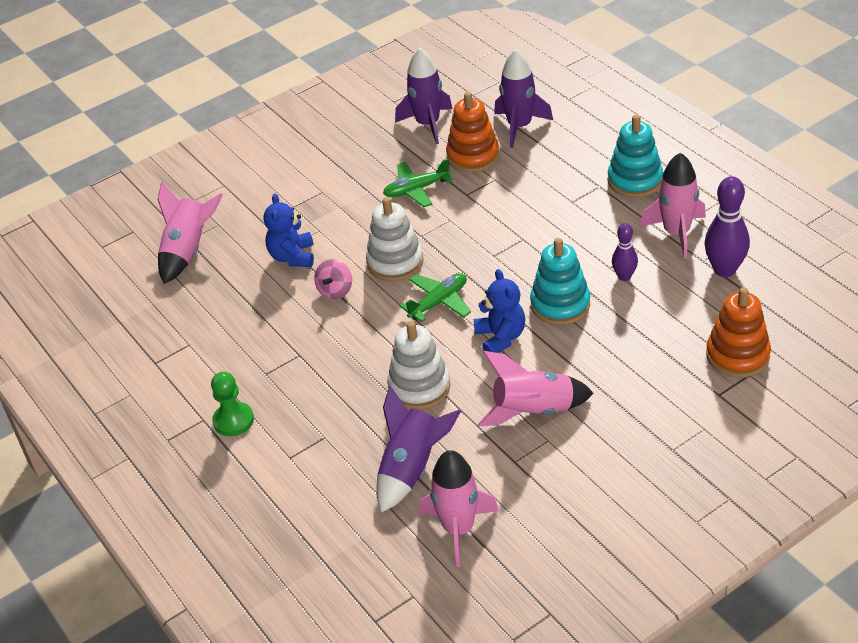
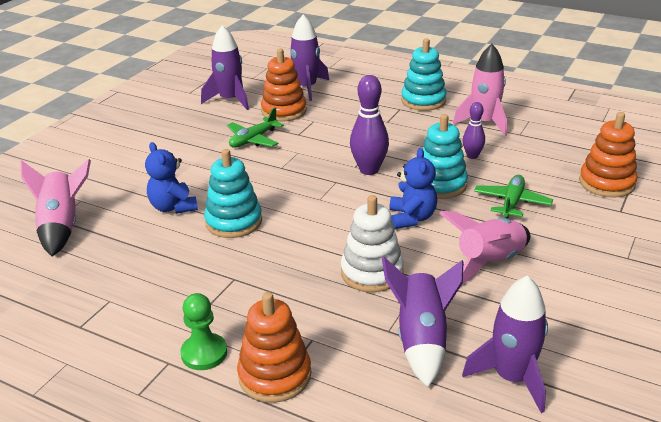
camera: 30 degrees left, 10 degrees down
(274, 459) = (275, 375): none -> orange stacking toy
(335, 291) = (234, 222): pink spinning top -> turquoise stacking toy
(395, 262) = (274, 189): white stacking toy -> none
(439, 302) = (336, 207): green plane -> green plane (512, 203)
(458, 529) = (512, 378): pink rocket -> purple rocket
(501, 337) = (412, 218): blue teddy bear -> blue teddy bear turned 45 degrees clockwise
(725, 270) = (541, 136): purple bowling pin -> purple bowling pin (369, 170)

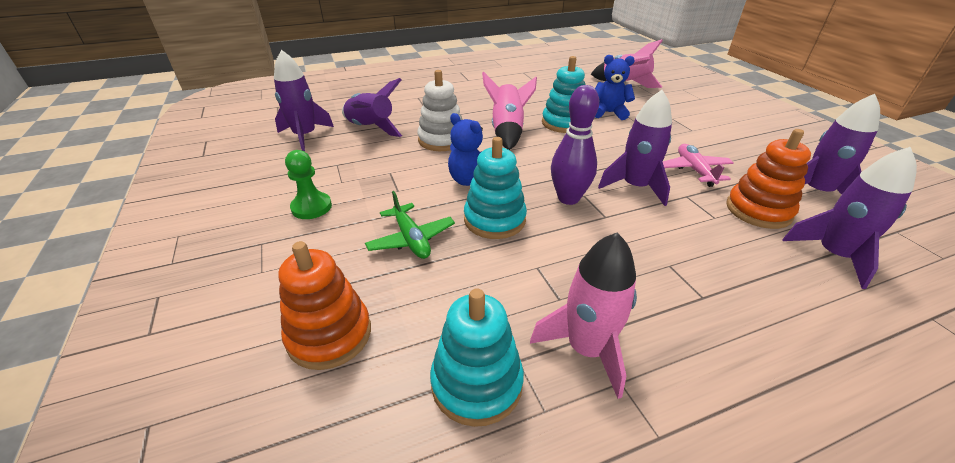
camera: 130 degrees right, 5 degrees up
(204, 353) = (460, 86): green pawn -> green pawn (311, 207)
(253, 140) = (694, 170): green plane -> pink plane
(275, 375) = (420, 93): orange stacking toy -> none
(313, 153) = (635, 187): none -> purple rocket
(423, 100) = (717, 338): turquoise stacking toy -> turquoise stacking toy (476, 383)
(472, 156) = (517, 274): purple bowling pin -> none
(489, 262) = (376, 181): pink rocket -> pink rocket (507, 131)

